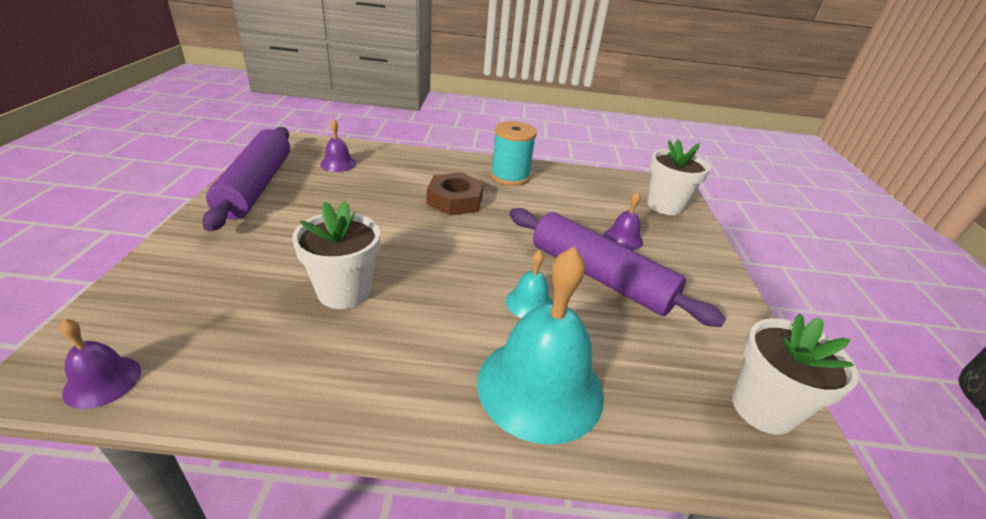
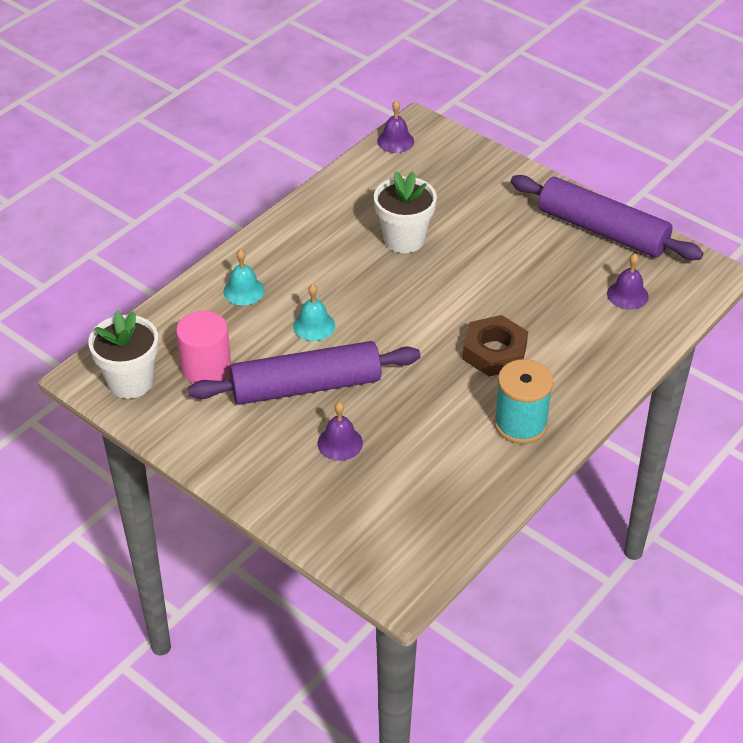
camera: 130 degrees right, 10 degrees up
(540, 386) = (244, 291): turquoise bell -> turquoise bell, size x0.46
(665, 205) = (365, 532): white flower pot -> none
(666, 354) = (206, 367): none -> pink cylinder

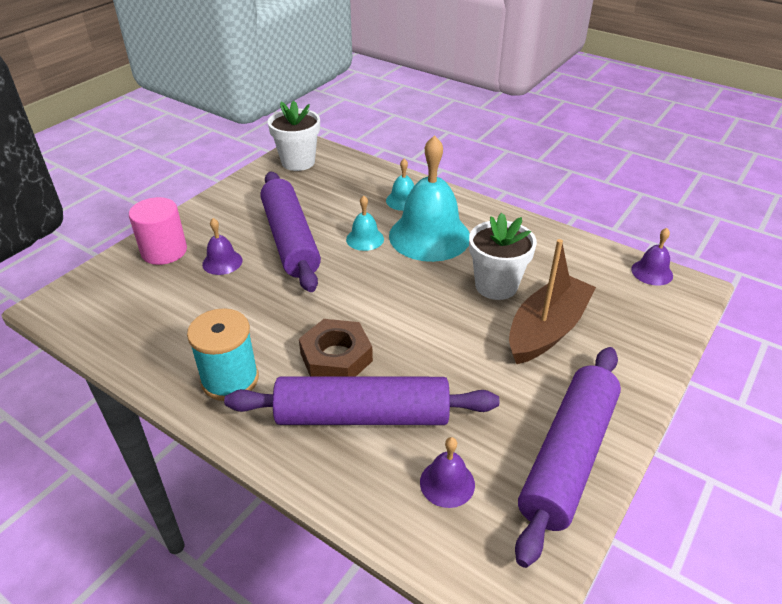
camera: 85 degrees right, 5 degrees down
(206, 367) = (313, 191): pink cylinder -> pink cylinder (164, 251)
(316, 276) = (429, 236): none -> turquoise bell
(466, 217) = (547, 329): none -> brown boat
(563, 337) = (362, 415): none -> purple rolling pin

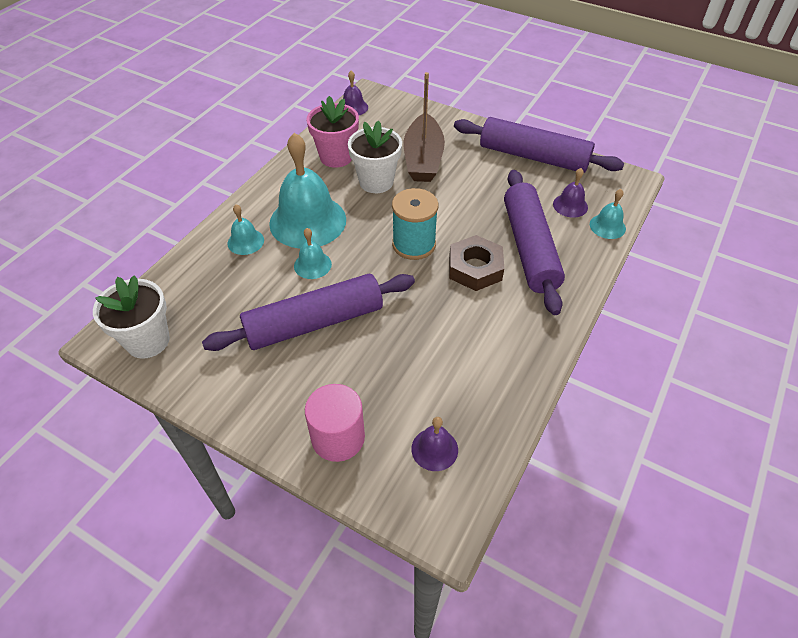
camera: 95 degrees left, 10 degrees up
(222, 262) = (355, 375): purple bell -> purple bell (434, 449)
(230, 379) = (515, 332): turquoise spool -> turquoise spool (414, 244)
(395, 524) = (607, 226): none -> turquoise bell
(541, 256) = (336, 157): none -> pink flower pot
(547, 329) = (423, 159): brown boat -> brown boat turned 120 degrees counterclockwise

